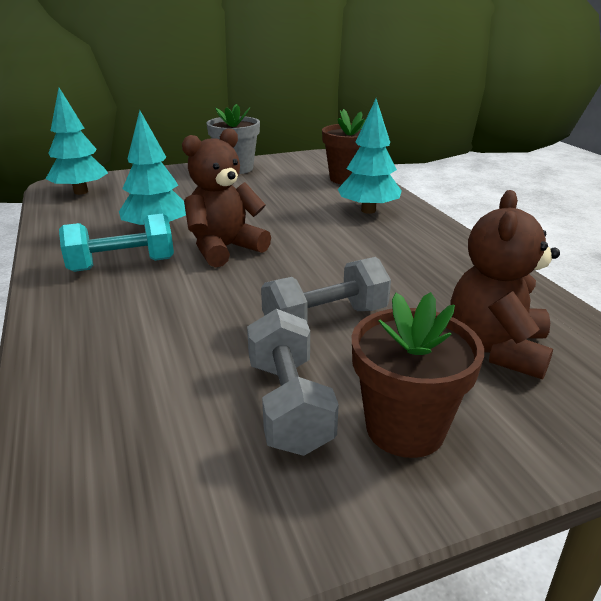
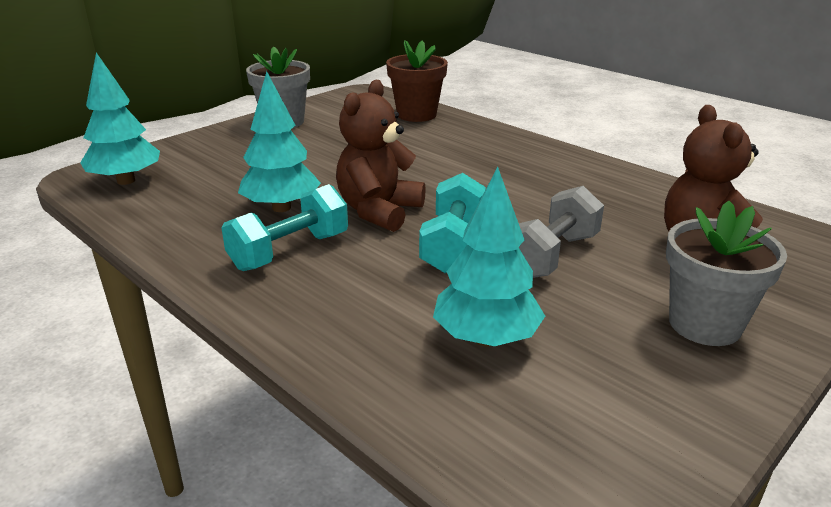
camera: 25 degrees left, 0 degrees up
(251, 290) = (453, 245): none -> turquoise dumbbell
(288, 405) = (602, 334): grey dumbbell -> none
(368, 210) = (473, 145): turquoise tree -> turquoise tree (486, 338)
(405, 428) = (704, 324): brown flower pot -> grey flower pot

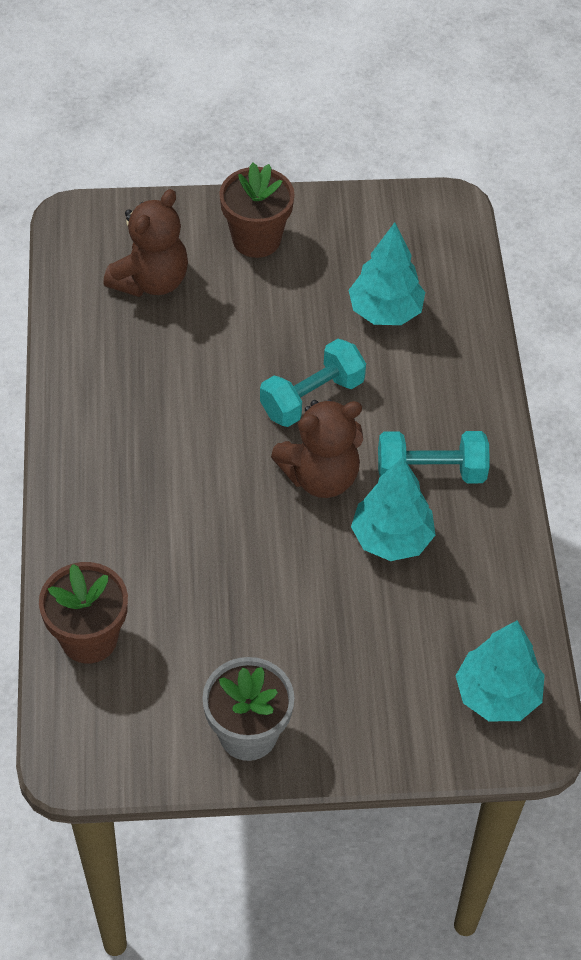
camera: 140 degrees left, 25 degrees up
(551, 256) = (262, 342): grey dumbbell -> none
(704, 324) = (256, 239): grey flower pot -> brown flower pot

